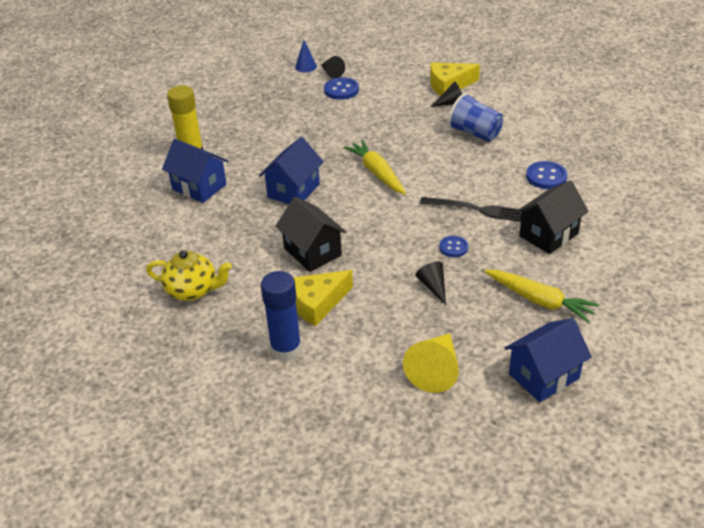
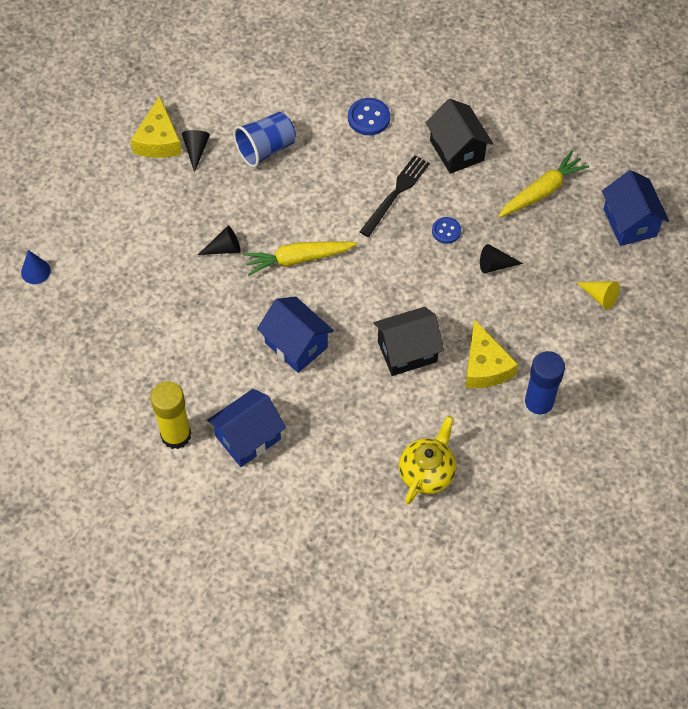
camera: 75 degrees left, 20 degrees up
(331, 73) = (67, 248): black cone -> black cone (224, 248)
(341, 90) = (112, 248): blue button -> none
(435, 370) = (600, 296): yellow cone -> yellow cone, size x0.59

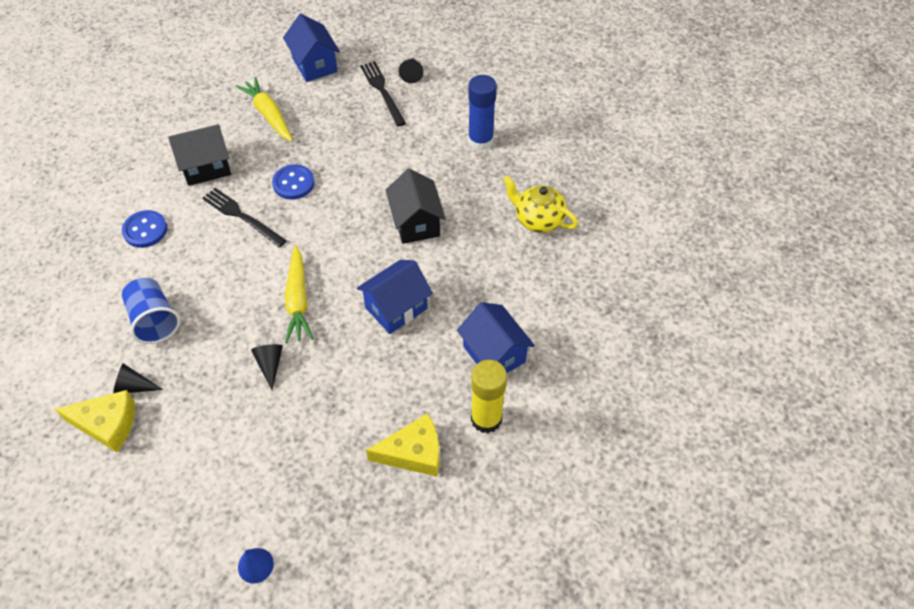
camera: 85 degrees left, 5 degrees down
(446, 231) = (293, 183): blue button -> blue button, size x1.52
(485, 366) = (438, 170): yellow cheese -> yellow cheese (413, 453)
(495, 265) = (337, 153): black cone -> black cone (411, 74)
(600, 296) = (382, 91): yellow cone -> black fork
(630, 222) = (315, 65): blue house -> blue house turned 75 degrees clockwise

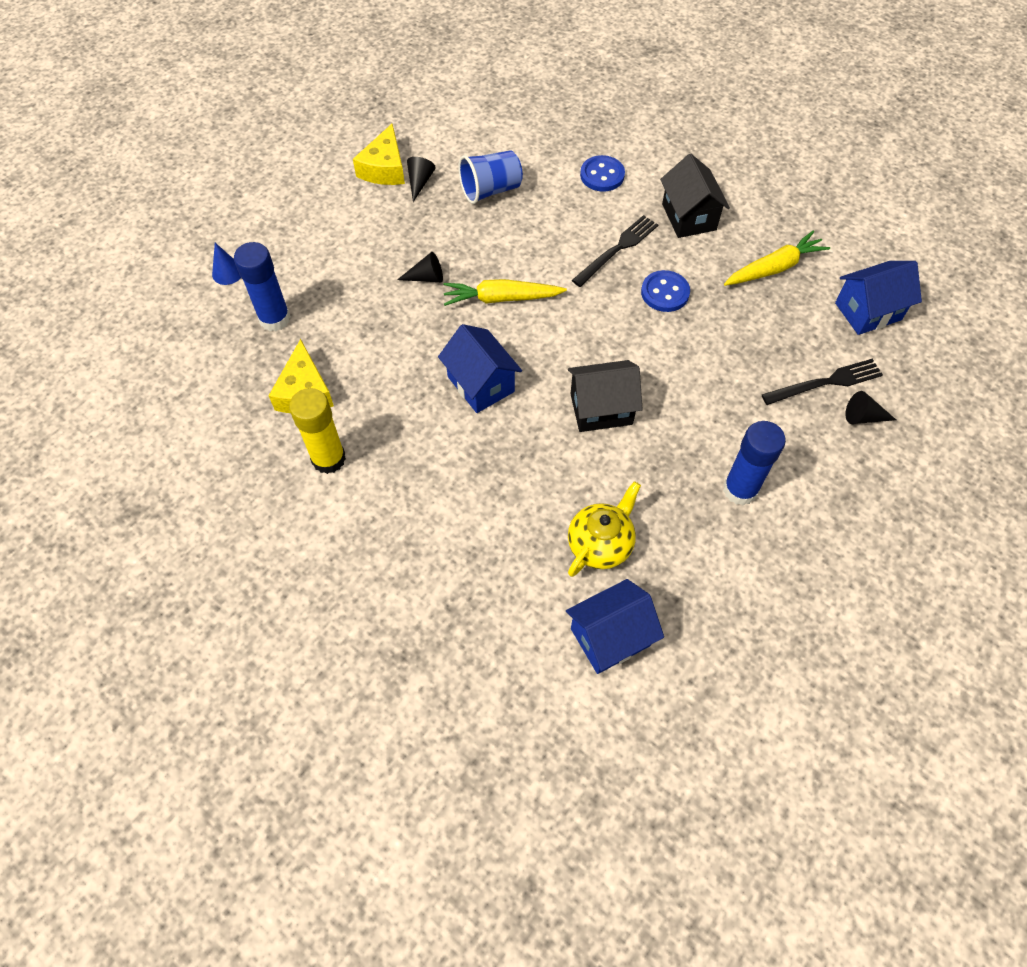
camera: 95 degrees right, 5 degrees up
(322, 499) = (275, 319): none -> blue glue stick
(494, 354) = (407, 474): blue house -> blue house (610, 637)

